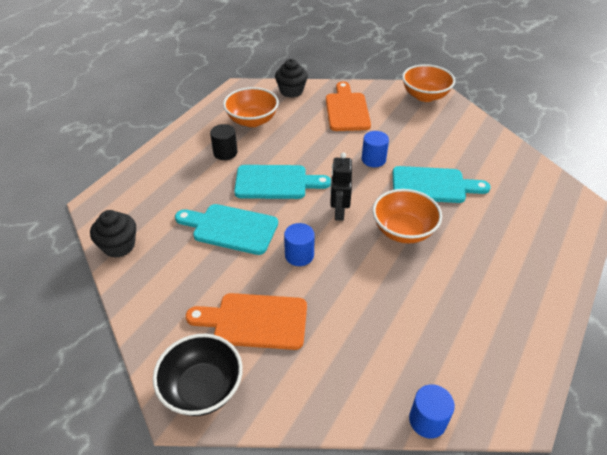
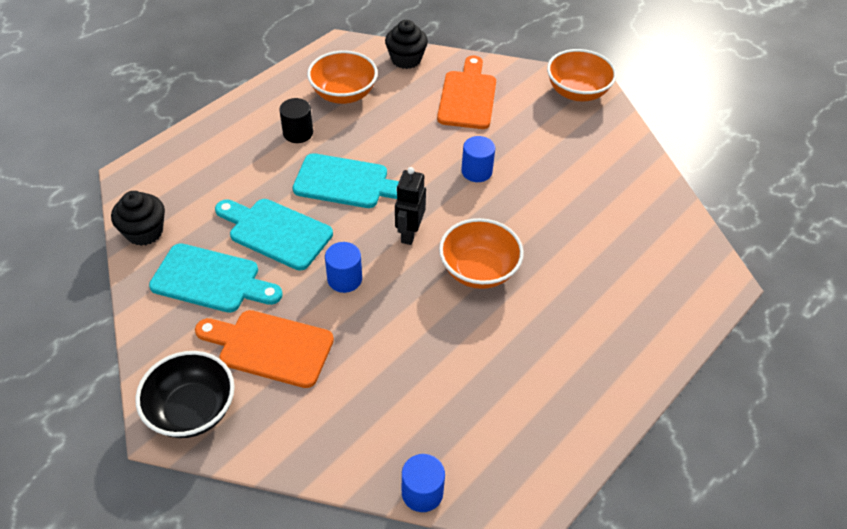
camera: 10 degrees right, 5 degrees up
(433, 185) = (538, 218): turquoise cutting board -> turquoise cutting board (211, 280)

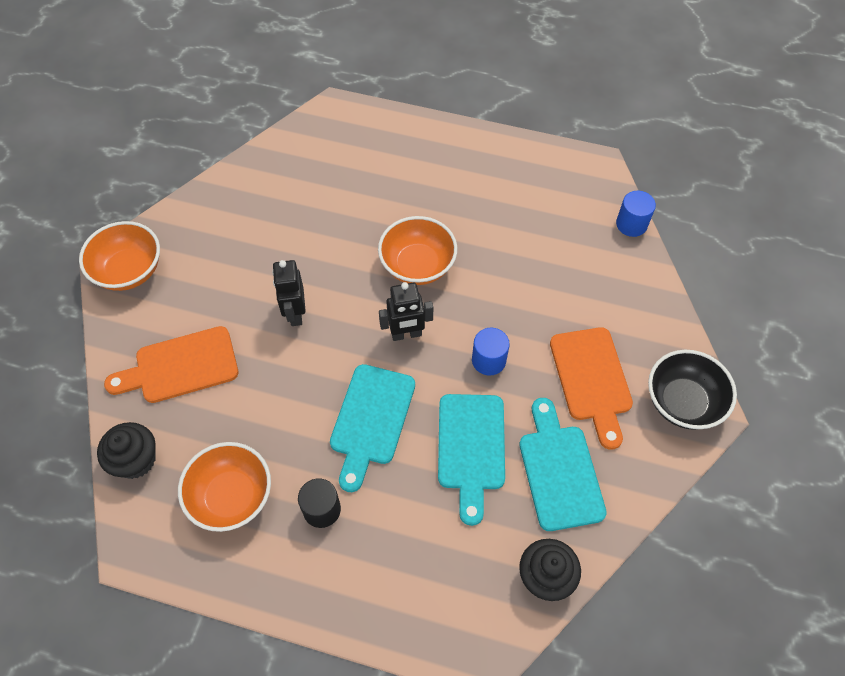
camera: 115 degrees left, 10 degrees up
(346, 182) = (371, 420): turquoise cutting board -> turquoise cutting board turned 150 degrees counterclockwise
(476, 171) = (295, 313): blue cylinder -> black robot

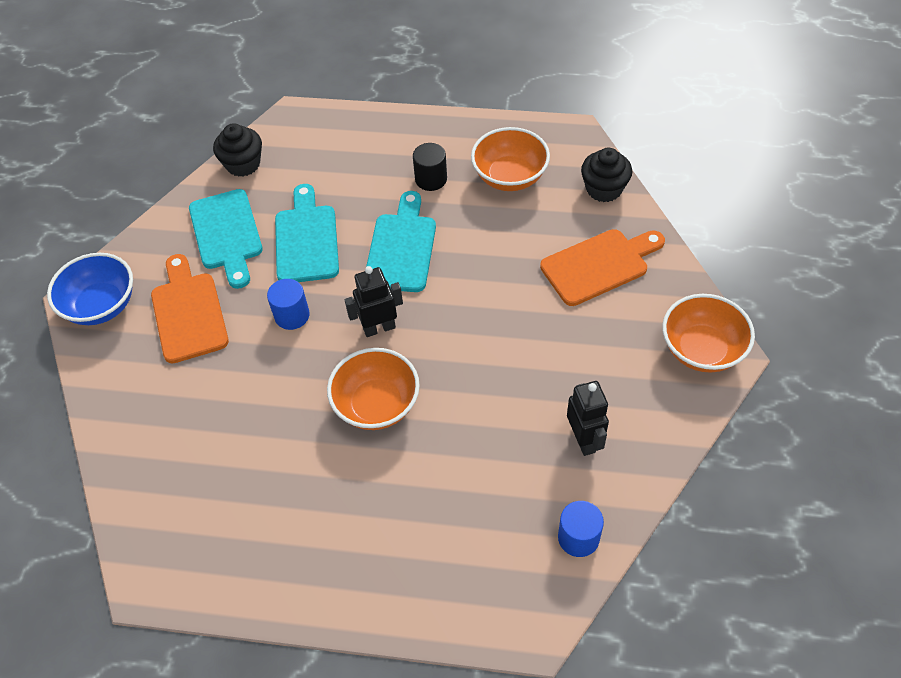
camera: 175 degrees right, 5 degrees down
(295, 313) = (501, 331): black robot -> black robot (584, 440)
(631, 224) = (116, 498): blue cylinder -> blue cylinder (578, 537)
(682, 402) = (101, 305): black bowl -> blue bowl

